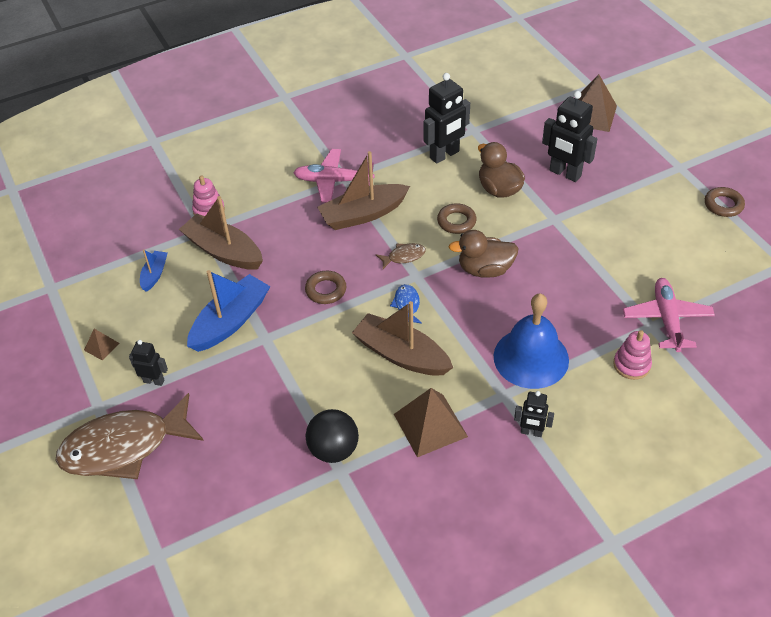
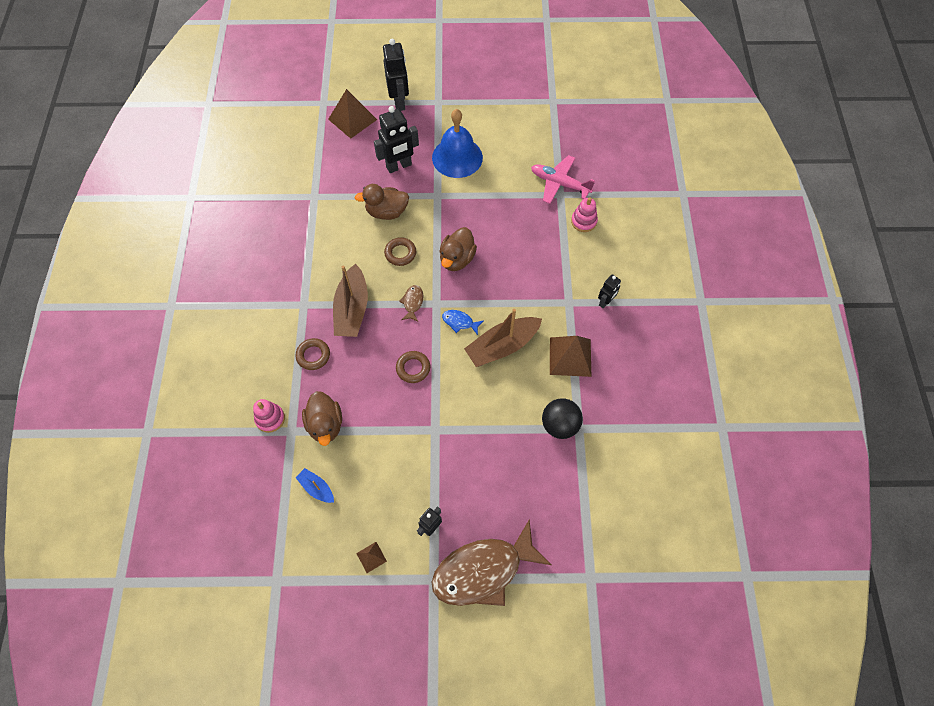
camera: 65 degrees left, 15 degrees up
(124, 447) = (483, 570): brown fish -> brown fish turned 60 degrees clockwise
(224, 251) = (325, 425): brown boat -> brown duck
(230, 321) = (404, 448): blue boat -> none
(333, 181) = (301, 314): pink plane -> none
(444, 155) = (327, 227): black robot -> black robot (399, 102)
(531, 358) = (548, 272): blue bell -> blue bell (457, 157)
(723, 205) = (486, 100): brown ring -> brown ring (313, 355)

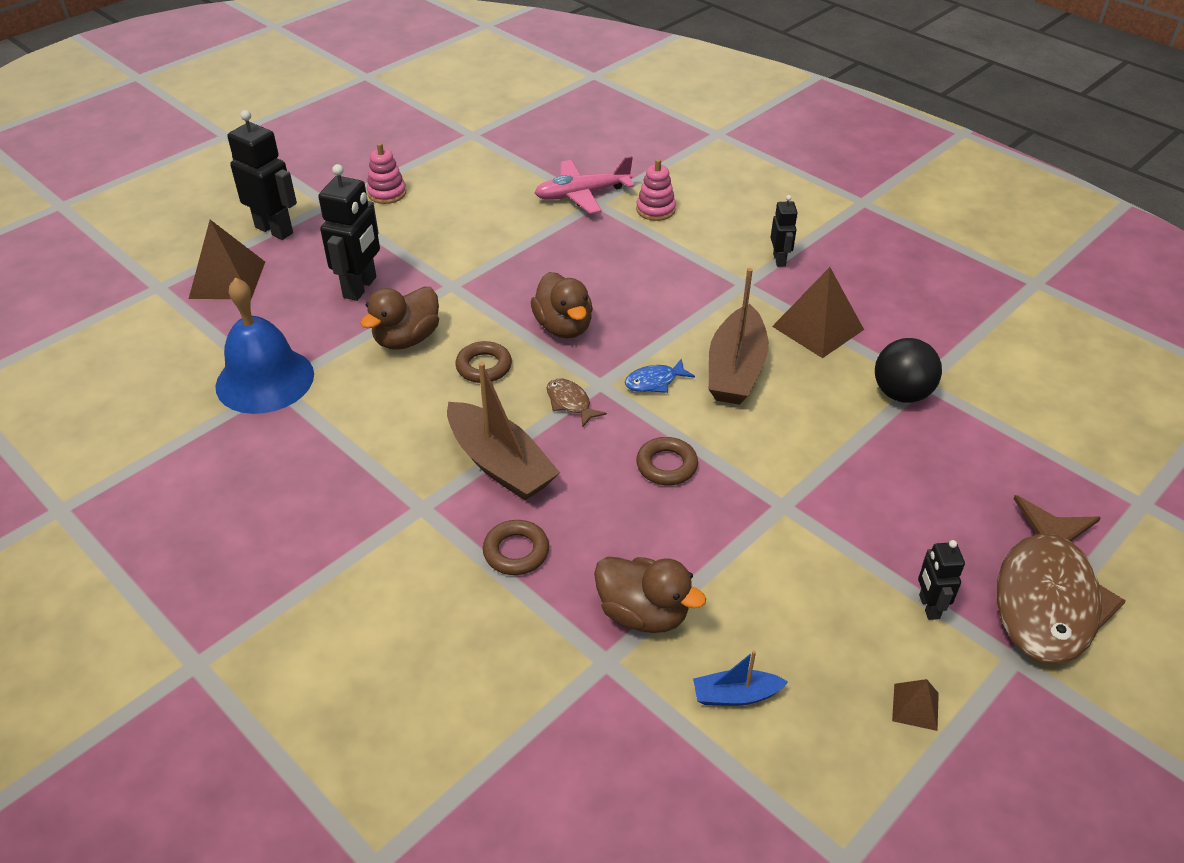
camera: 45 degrees left, 20 degrees down
(270, 418) = (555, 673): pink stacking toy -> pink stacking toy (387, 193)
(457, 157) = (427, 238): blue bell -> blue bell (265, 380)

